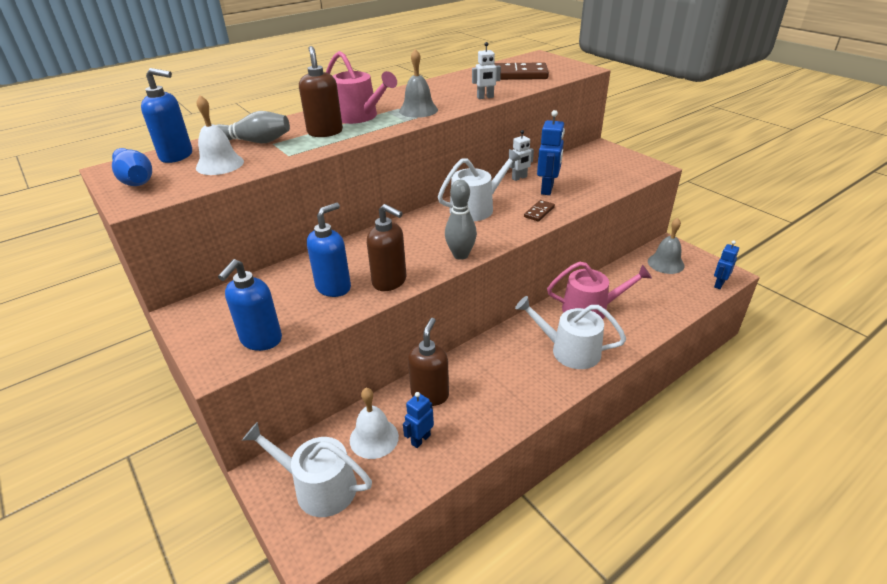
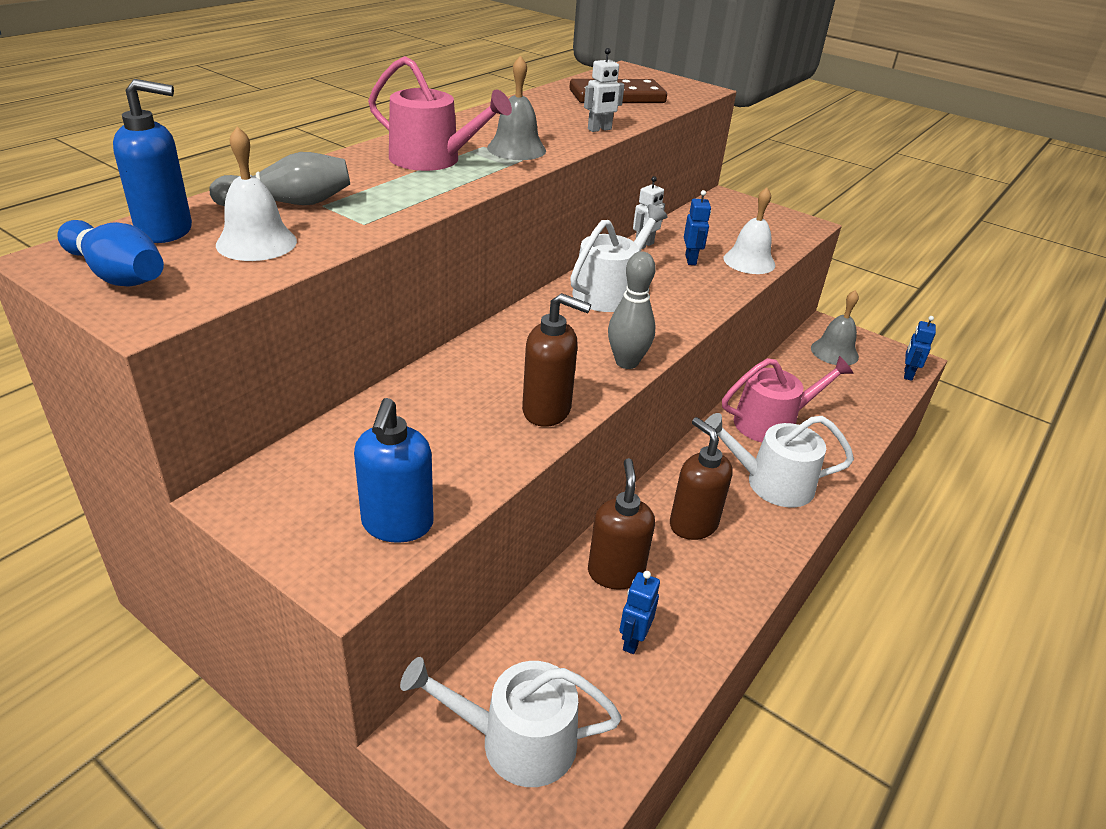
camera: 20 degrees left, 0 degrees up
(325, 132) = (396, 185): brown soap dispenser -> brown soap dispenser (693, 524)
(334, 287) = (466, 428): blue soap dispenser -> none
(374, 438) = (564, 650): white bell -> white bell (749, 261)
(539, 212) = (698, 293): brown domino -> none
(547, 189) = (691, 260): blue robot -> blue robot, size x0.64

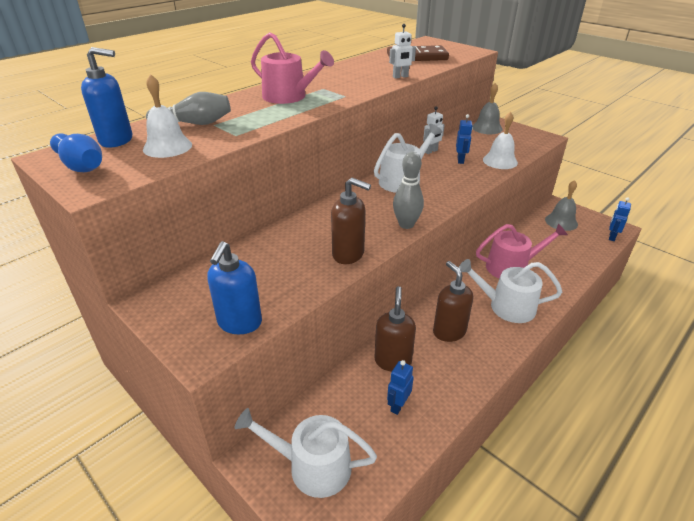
camera: 10 degrees right, 0 degrees up
(516, 149) = (343, 89): grey bell -> grey bell (487, 128)

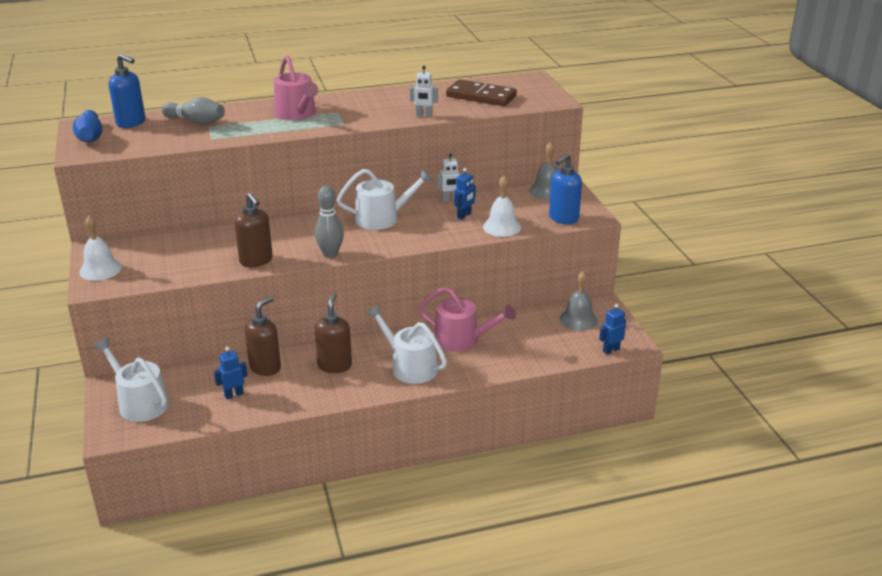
camera: 30 degrees right, 5 degrees down
(167, 147) = (156, 136): white bell -> white bell (100, 269)
(239, 323) = (133, 278): blue soap dispenser -> blue soap dispenser (563, 218)

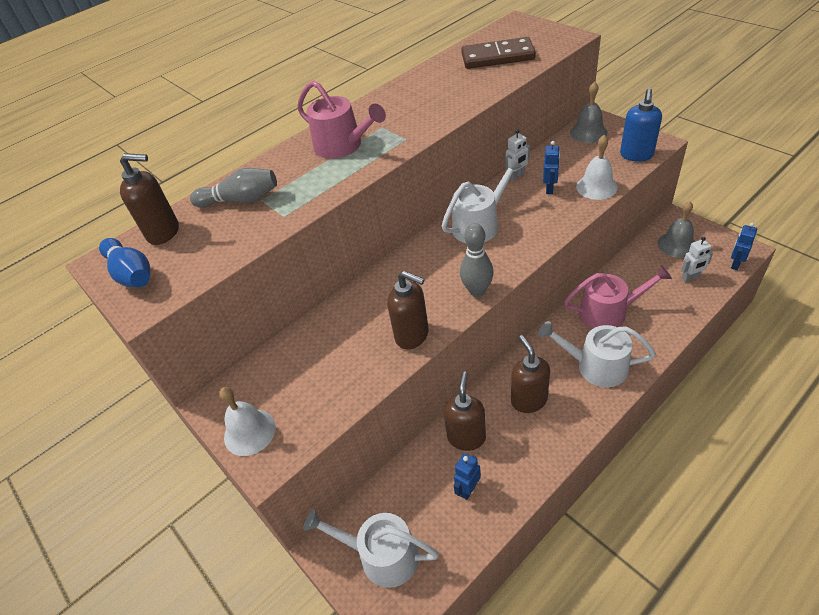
camera: 20 degrees left, 15 degrees up
(131, 123) = (164, 232): blue soap dispenser -> brown soap dispenser
(424, 115) = (473, 98): white robot -> white robot (690, 278)

